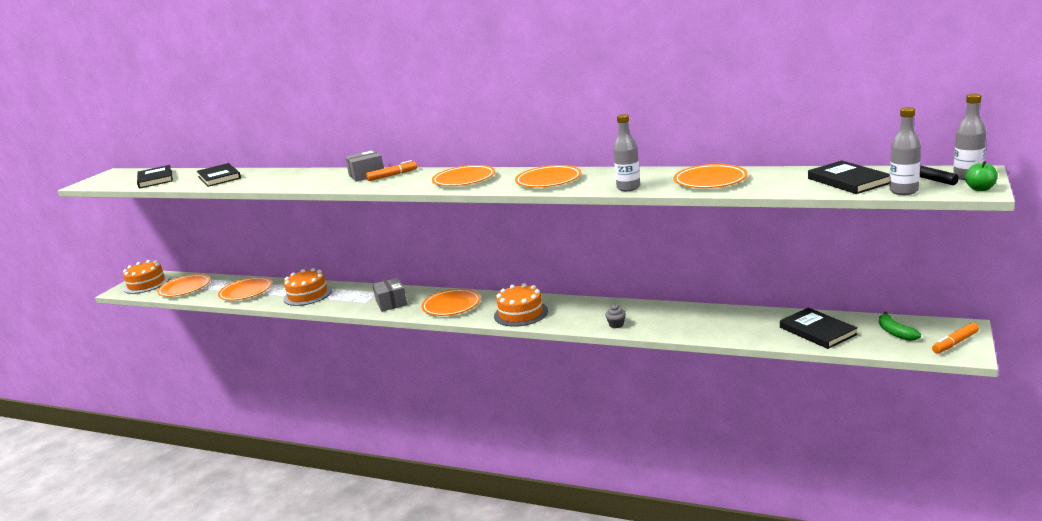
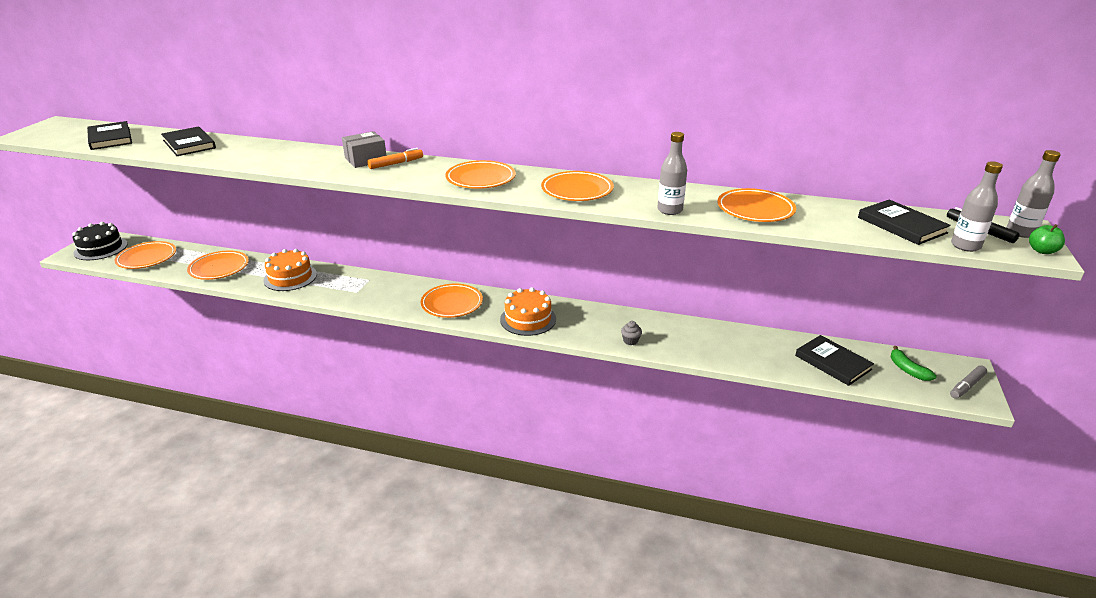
camera: 10 degrees left, 10 degrees up
(146, 284) = (101, 248): orange cake -> black cake
(391, 303) = (385, 295): grey box -> none
(955, 343) = (966, 386): orange marker -> grey marker

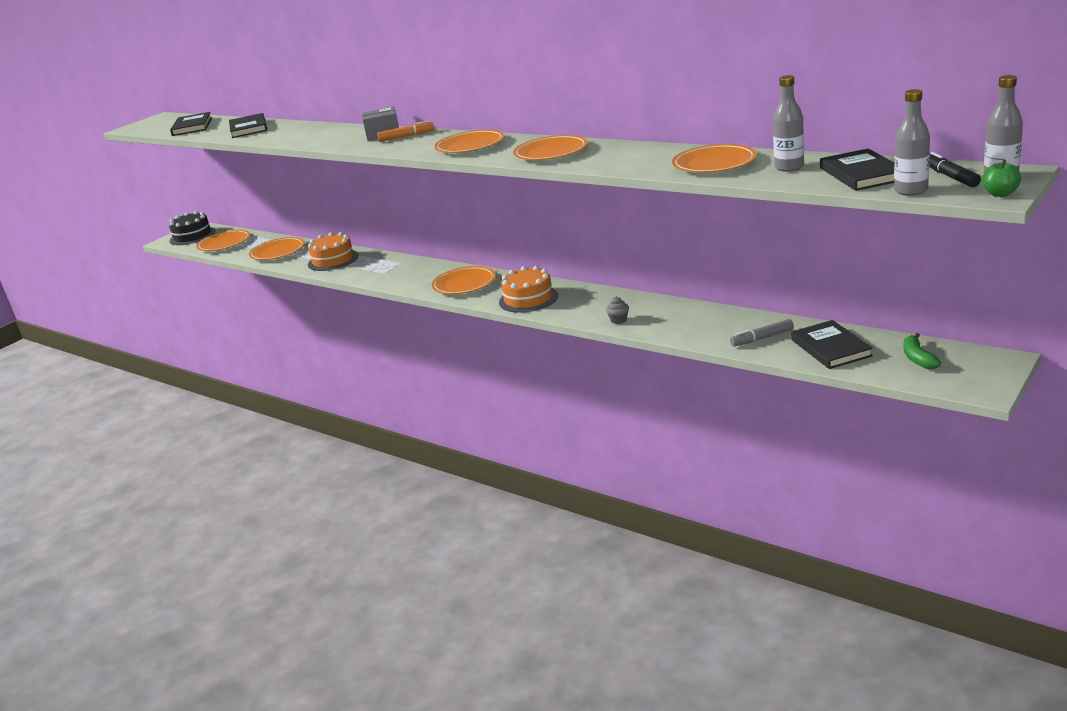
camera: 25 degrees right, 5 degrees down
(669, 210) = (623, 166): grey bottle -> grey bottle (789, 167)
(966, 386) = (979, 377): grey marker -> grey marker (762, 338)

